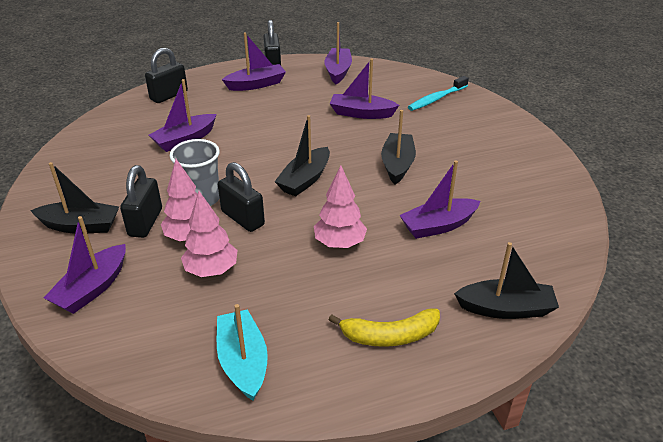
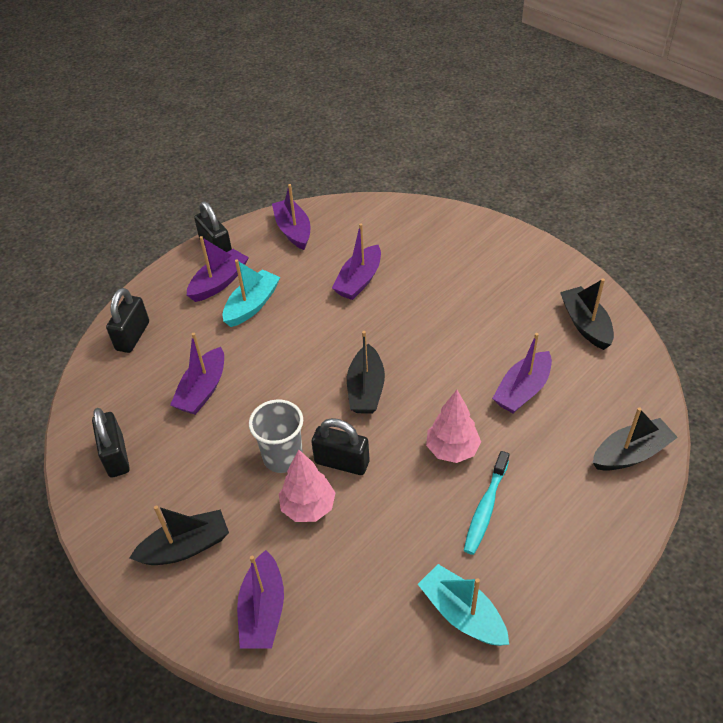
camera: 25 degrees left, 10 degrees up
(145, 222) = (249, 511): black padlock -> black padlock (116, 456)
(211, 270) = (360, 535): pink tree -> none
(267, 104) = (252, 305): none -> turquoise boat
(361, 113) = (359, 280): purple boat -> purple boat turned 45 degrees counterclockwise
(389, 336) = (560, 526): yellow banana -> none
(397, 165) = (439, 333): black boat -> black boat (585, 324)
(436, 99) = (418, 232): turquoise toothbrush -> turquoise toothbrush (485, 508)

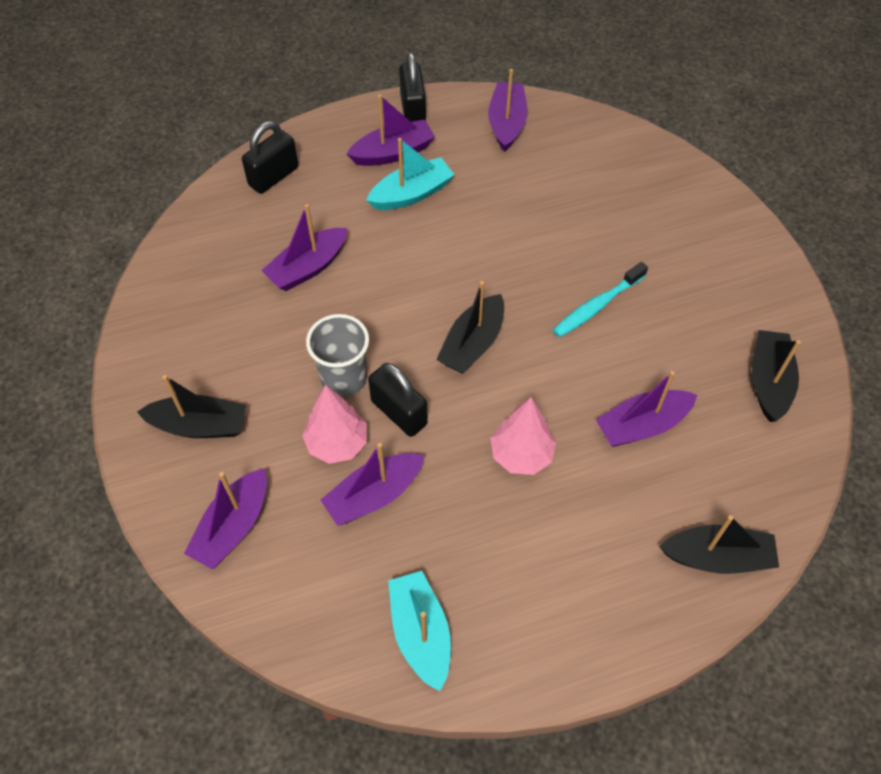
camera: 25 degrees right, 10 degrees up
(116, 456) = (188, 300): black padlock -> none
(359, 280) = (542, 214): purple boat -> purple boat (374, 495)
(485, 508) = (515, 536): turquoise toothbrush -> turquoise toothbrush (596, 306)

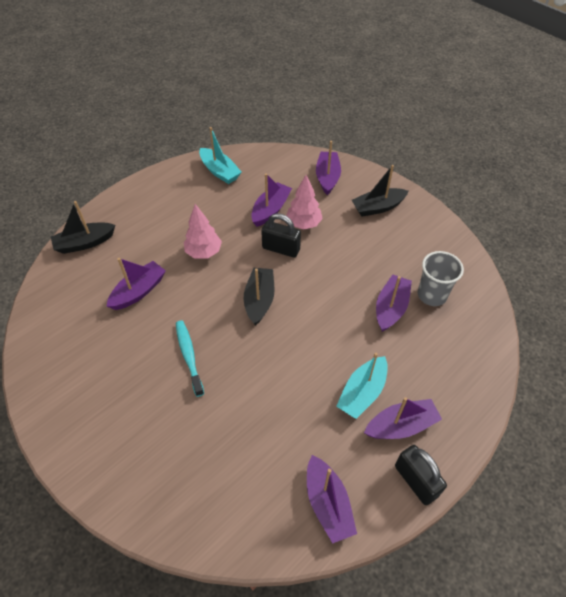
camera: 155 degrees right, 5 degrees down
(273, 176) = (469, 365): black padlock -> none
(344, 378) = (322, 254): grey cup -> grey cup (432, 295)
(393, 152) = (401, 426): purple boat -> purple boat turned 150 degrees counterclockwise
(596, 306) = (189, 356): turquoise toothbrush -> turquoise toothbrush turned 45 degrees counterclockwise
(769, 382) = (60, 347): black boat -> none

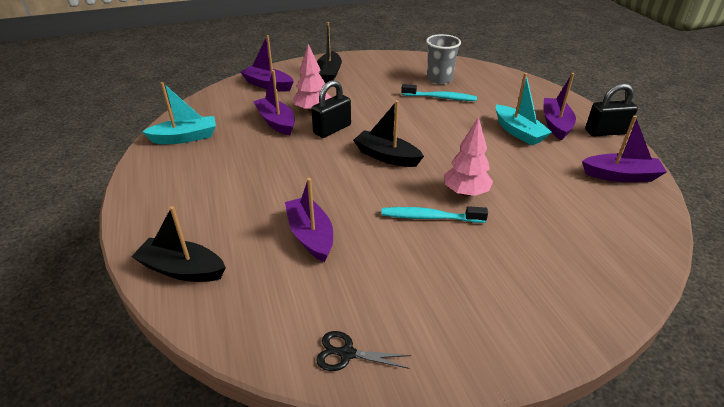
camera: 65 degrees left, 15 degrees down
(41, 352) = (346, 353): none -> black scissors
(85, 243) = (182, 269): black boat -> black boat turned 105 degrees clockwise
(204, 252) = (294, 175): pink tree -> pink tree (465, 193)
(391, 308) = (441, 98): purple boat -> turquoise toothbrush

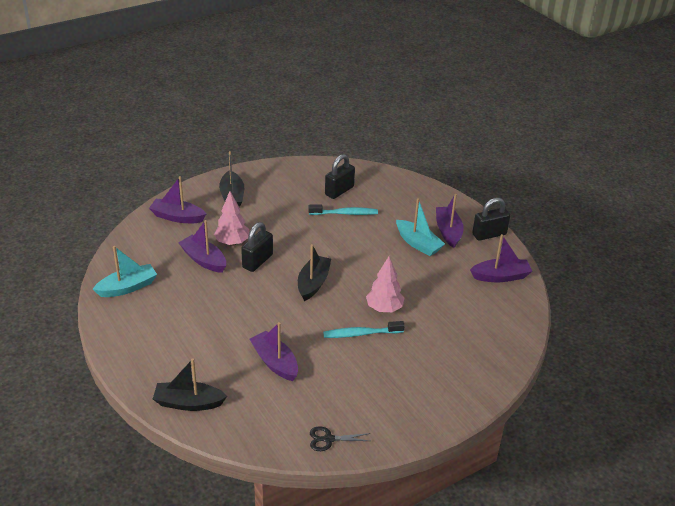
camera: 15 degrees left, 0 degrees up
(386, 156) = (313, 283): black boat -> black boat turned 90 degrees clockwise
(439, 79) = (339, 191): grey cup -> black padlock

